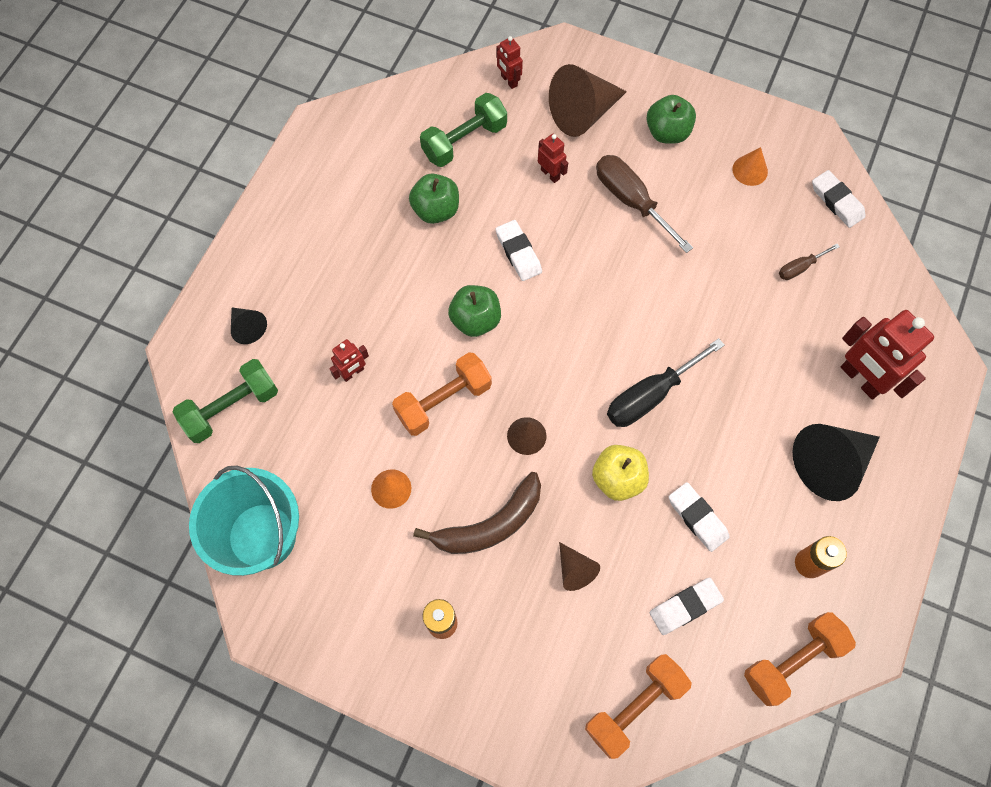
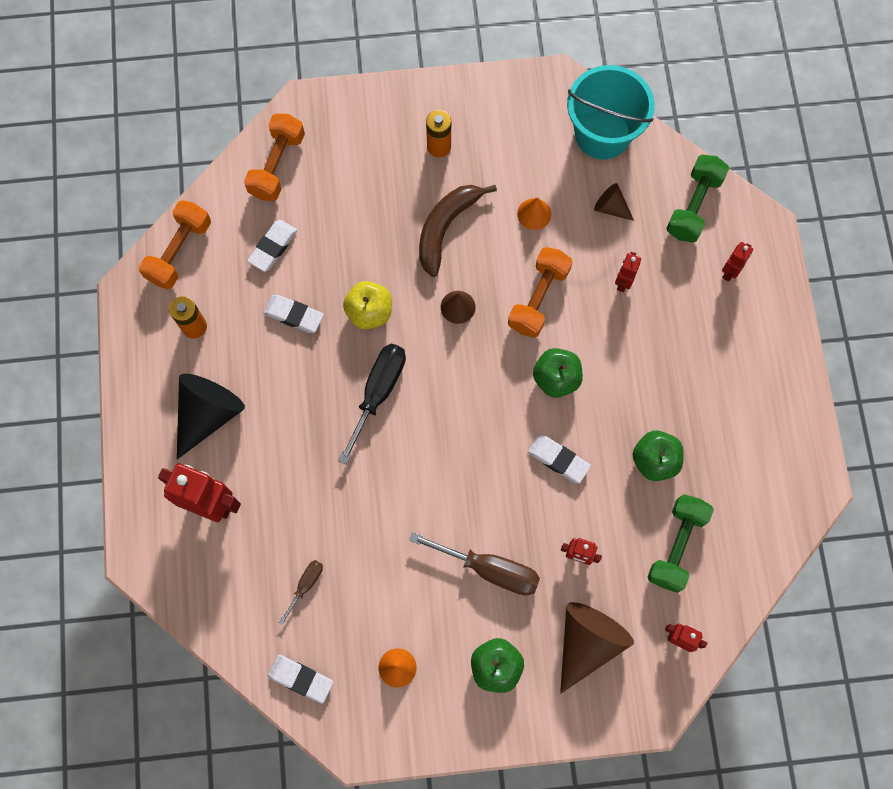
camera: 150 degrees right, 5 degrees up
(248, 328) = (730, 271): black cone -> red robot
(575, 570) = (366, 230): brown cone -> brown cone (611, 207)

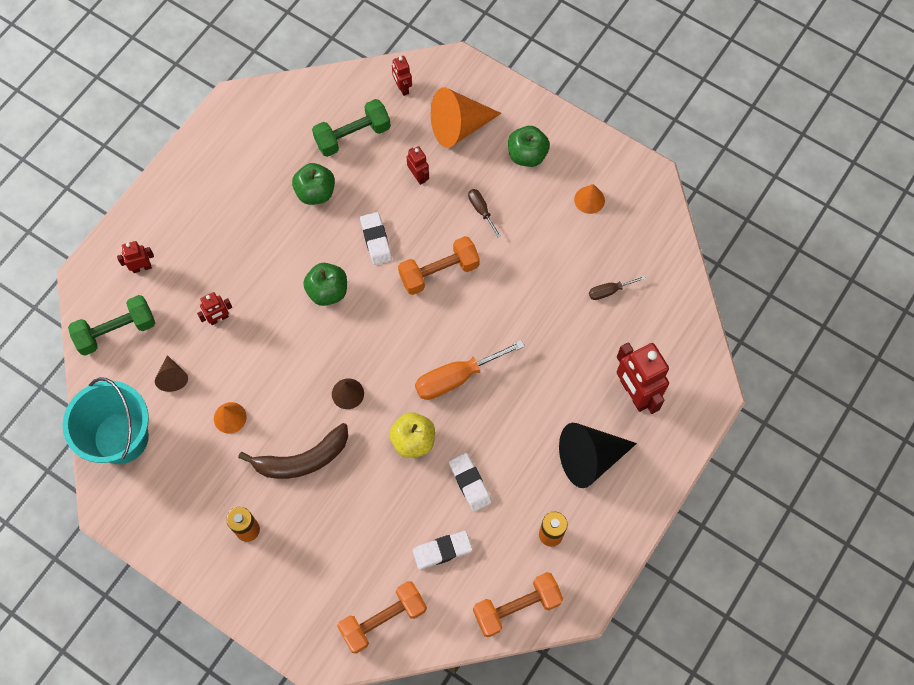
camera: 140 degrees left, 5 degrees down
(301, 679) = (656, 239): white eraser -> none
(378, 393) = (456, 377): black screwdriver -> orange screwdriver
(489, 569) = (481, 210): brown screwdriver -> brown screwdriver, size x0.52
(538, 298) = (287, 354): orange dumbbell -> orange dumbbell (439, 272)
(587, 642) = (459, 127): brown cone -> orange cone

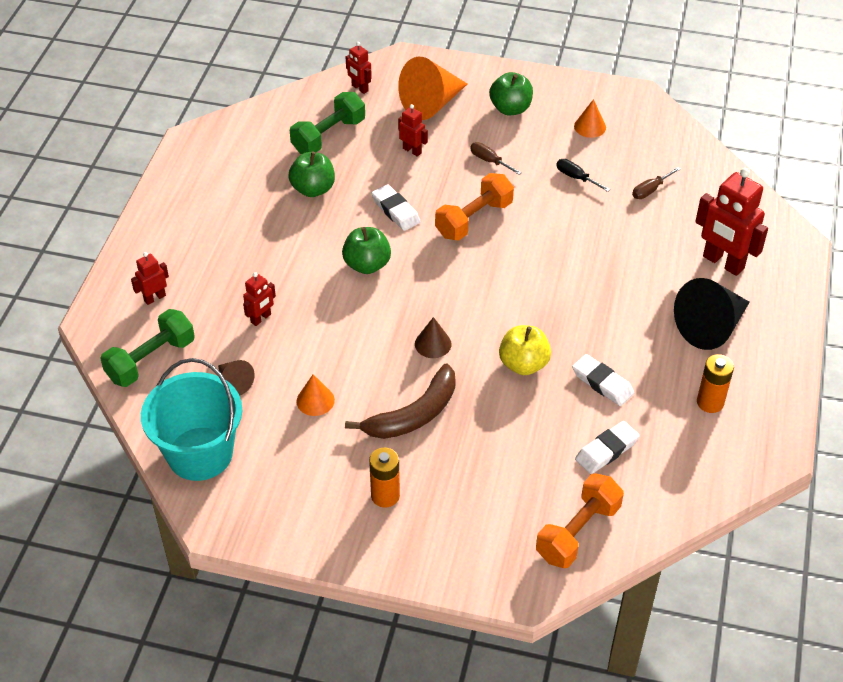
camera: 20 degrees left, 20 degrees down
(456, 377) = (539, 299): orange screwdriver -> none
(516, 607) = (712, 476): orange dumbbell -> none
(549, 255) = (576, 177): none -> black screwdriver

